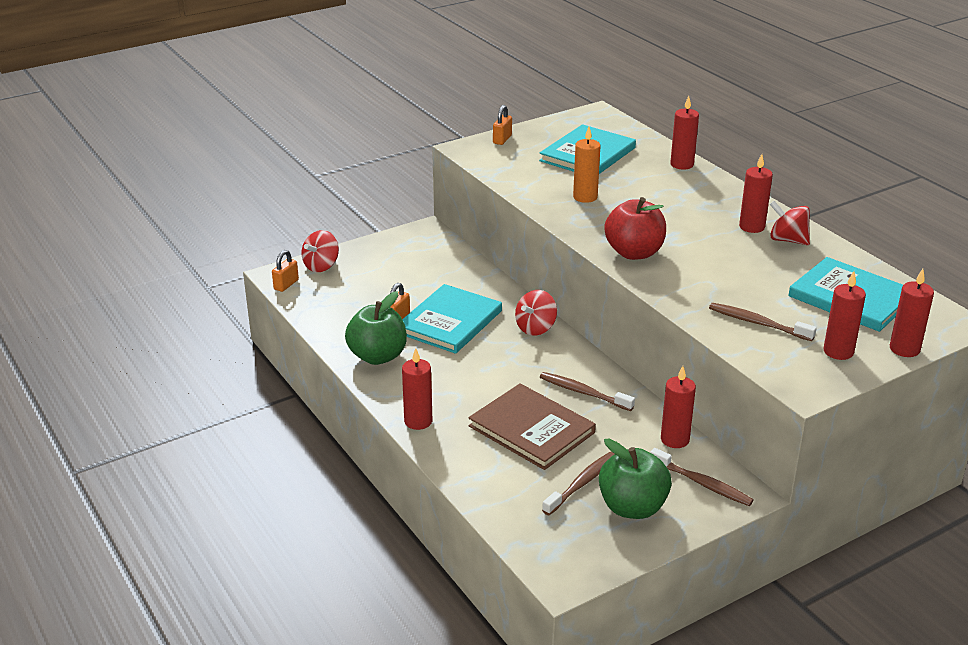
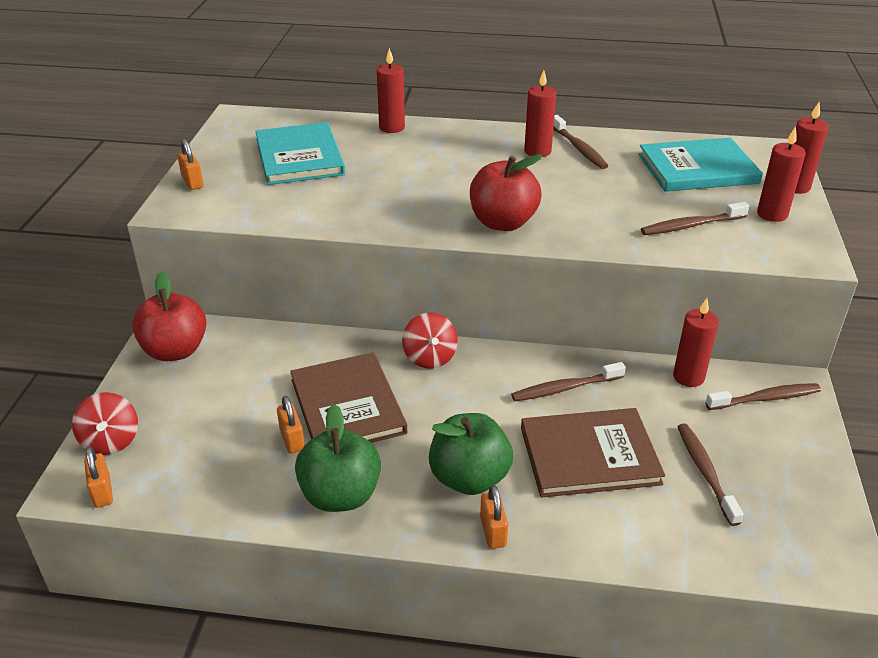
camera: 50 degrees left, 5 degrees up
(413, 243) = (175, 350): none -> red apple
(418, 421) = (493, 531): red candle -> orange padlock
(450, 322) = (347, 406): turquoise book -> brown book
(585, 197) = (371, 196): orange candle -> none
(632, 507) = (767, 460): green apple -> green apple (469, 478)
(787, 240) = (579, 148): red spinning top -> brown toothbrush

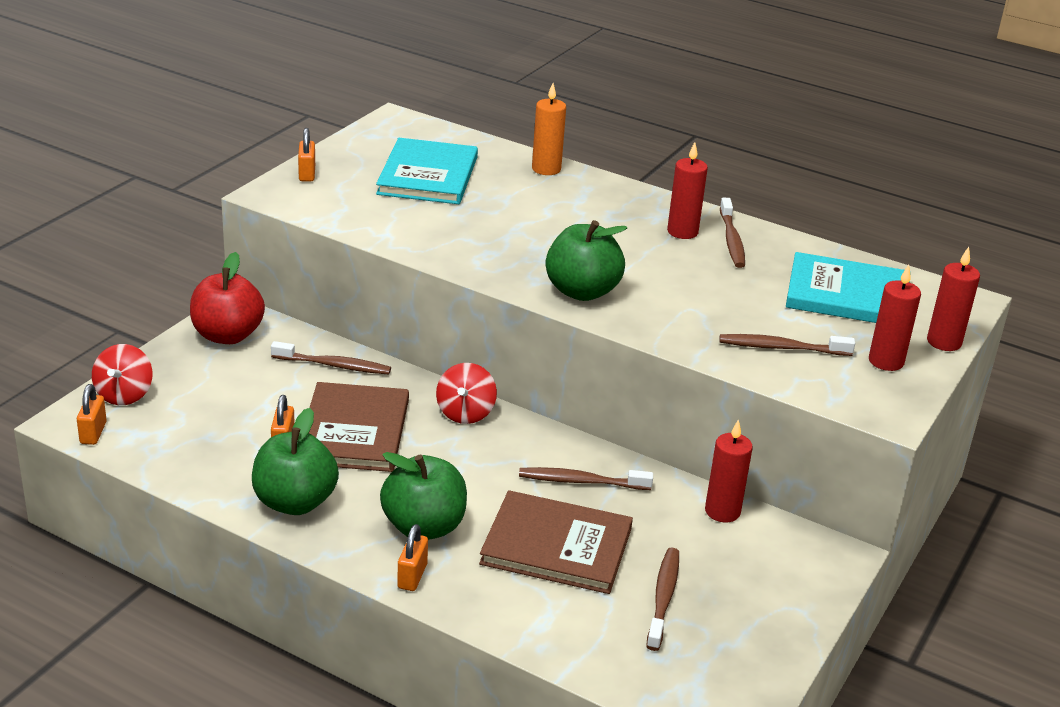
camera: 20 degrees right, 5 degrees down
(392, 127) = (546, 169): red candle -> orange candle
(503, 222) = (582, 291): red apple -> green apple
(765, 398) = (789, 556): brown toothbrush -> brown toothbrush (334, 365)

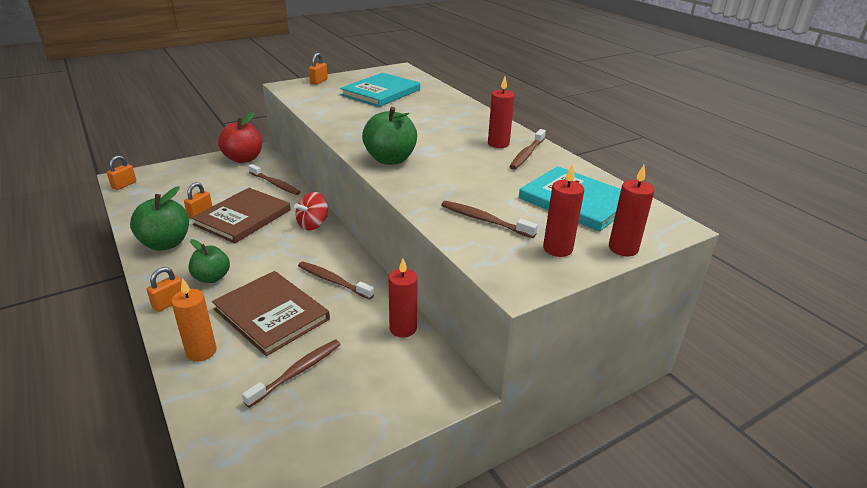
camera: 30 degrees right, 0 degrees up
(124, 395) = (161, 172): red spinning top -> none
(424, 527) = (212, 278): green apple -> green apple, size x0.66
(546, 169) = (453, 101): orange candle -> orange candle (201, 352)

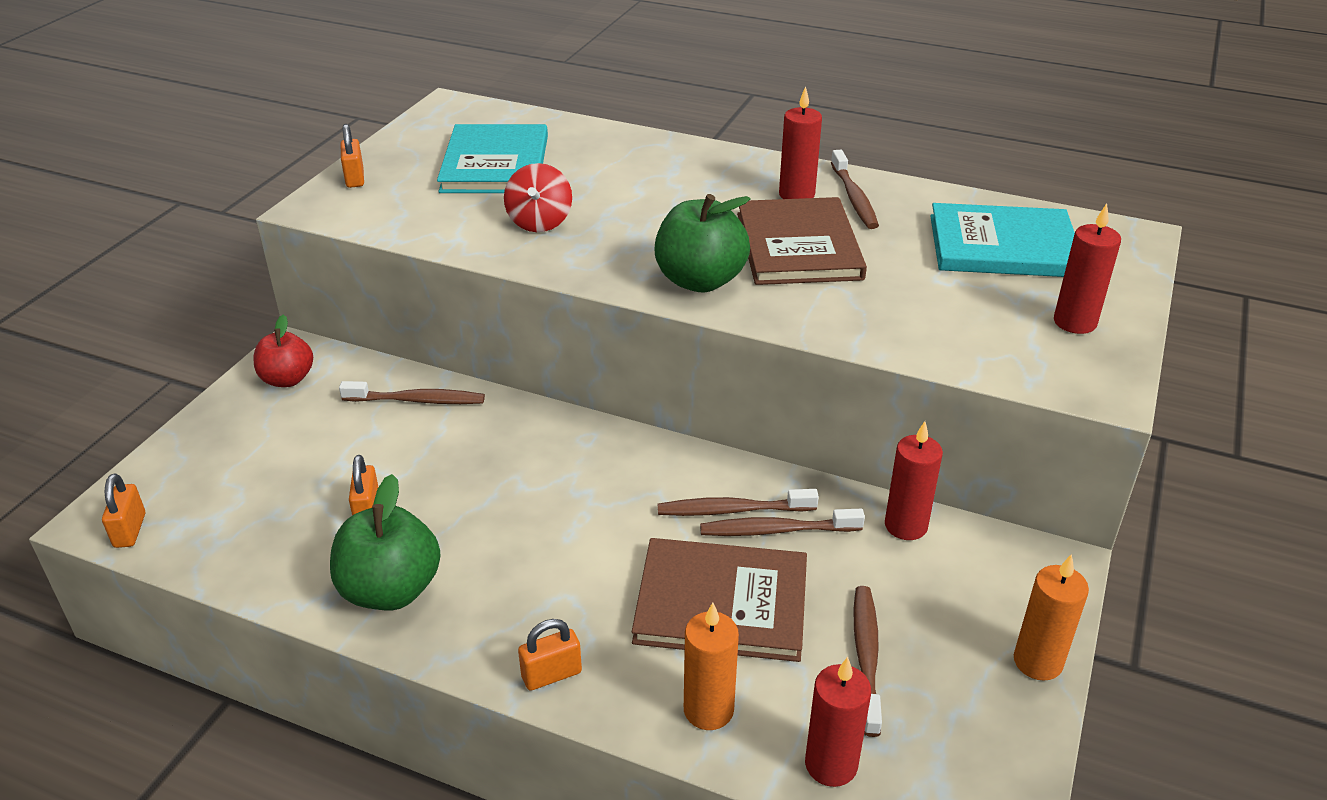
camera: 35 degrees left, 5 degrees up
(169, 303) = (551, 674): orange padlock -> orange padlock turned 60 degrees clockwise
(212, 278) = (555, 601): green apple -> none
(243, 159) = (287, 379): red apple -> red apple, size x0.66
(243, 217) = (451, 482): brown book -> brown book (798, 246)
(313, 224) = (580, 440): red spinning top -> red spinning top (540, 222)
(375, 426) = (1037, 662): none -> orange candle
(484, 220) = (950, 321): brown toothbrush -> brown toothbrush (776, 530)
(623, 248) = (1130, 289): red candle -> red candle (831, 764)

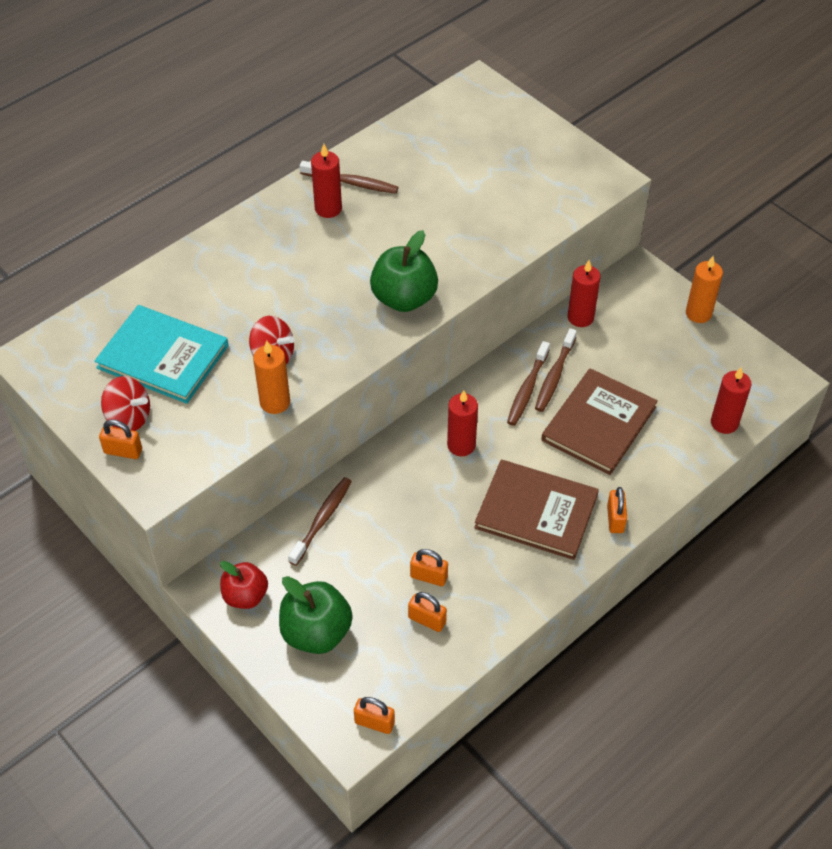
camera: 65 degrees left, 15 degrees up
(298, 530) = (427, 620): none -> orange padlock
(391, 590) = (510, 580): green apple -> green apple (316, 632)
(401, 169) = (129, 418): none -> red spinning top
(708, 710) = (670, 458): orange candle -> orange candle (275, 402)
(798, 246) = (393, 235): brown book -> brown book (536, 512)
(866, 657) = (665, 378): brown toothbrush -> none
(1002, 246) = (453, 144): turquoise book -> none
(1074, 322) = (547, 155): red candle -> red candle (461, 445)

